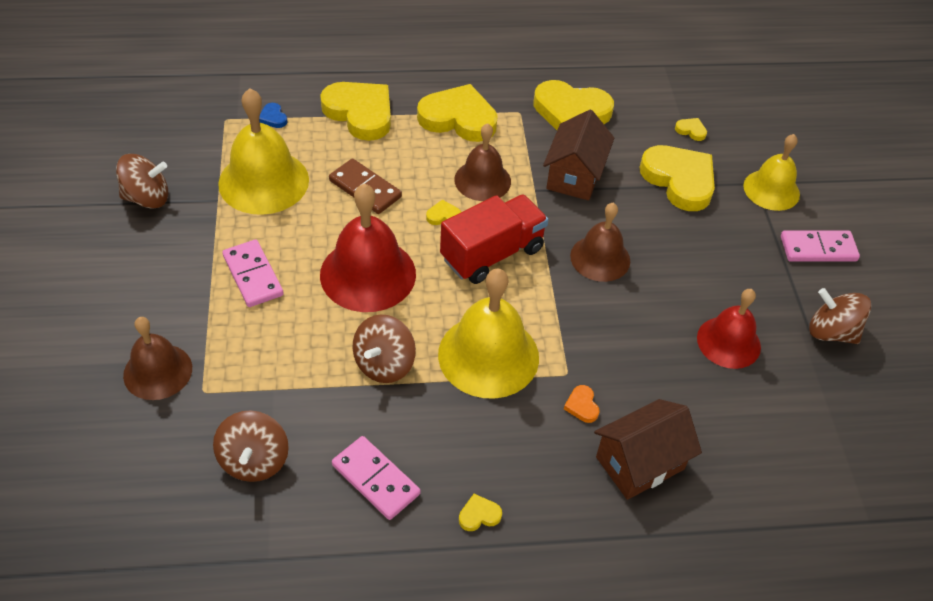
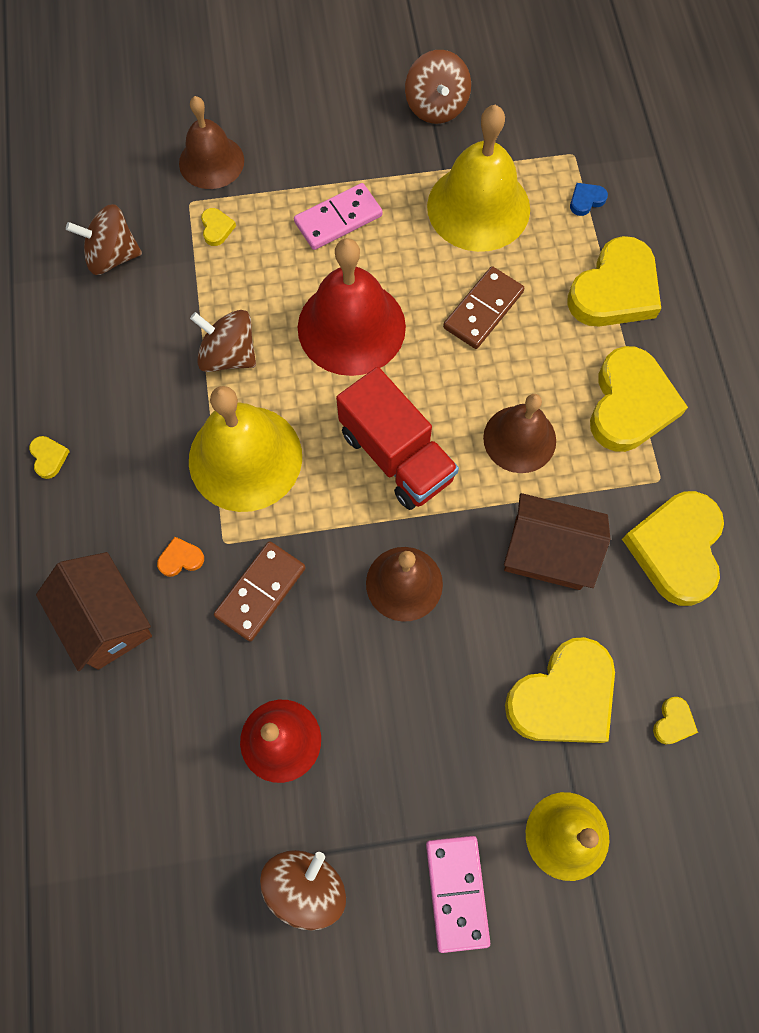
camera: 90 degrees right, 20 degrees up
(375, 479) = (90, 361): pink domino -> none
(443, 215) = (451, 398): yellow heart -> yellow heart (217, 228)
(610, 350) = (260, 592): none -> brown domino

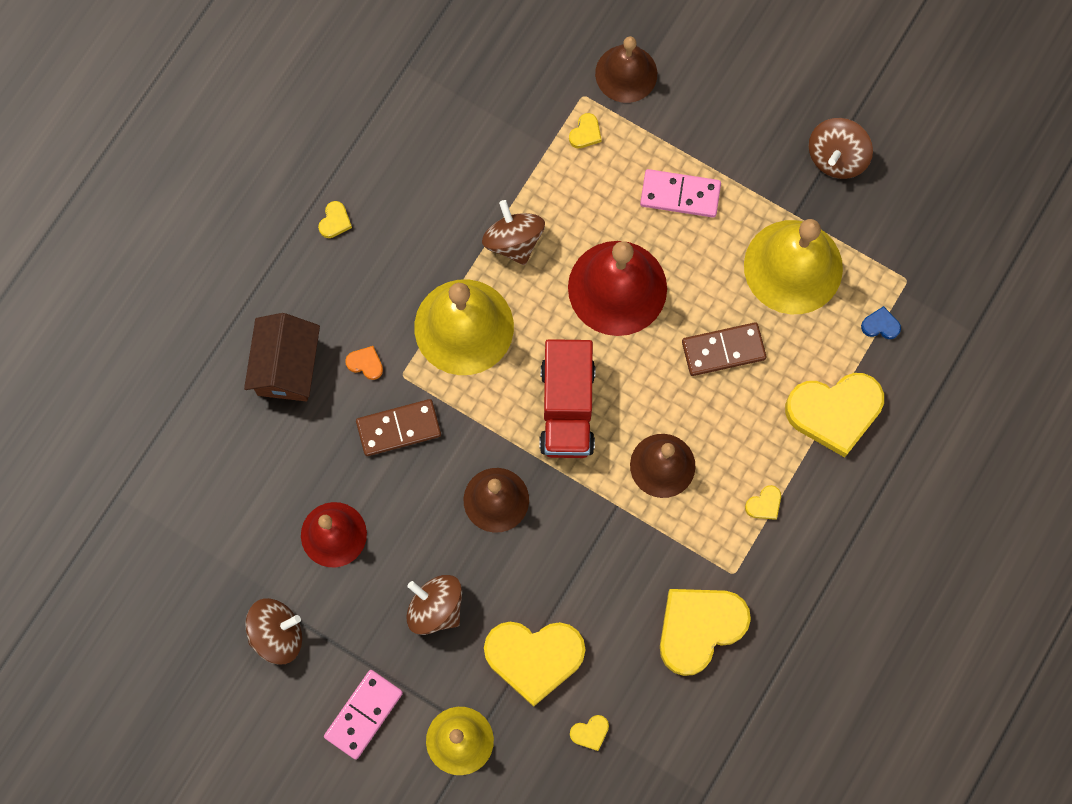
camera: 40 degrees right, 5 degrees up
(112, 256) = (493, 98): brown spinning top -> brown spinning top (435, 608)
(547, 553) = (609, 558): brown house -> none
(630, 404) = (764, 504): yellow heart -> yellow heart, size x0.40

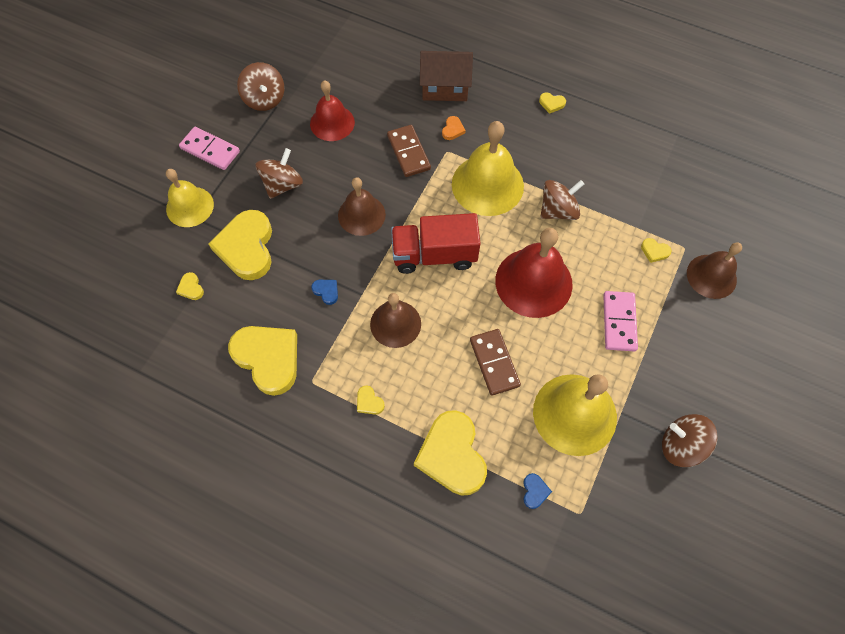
camera: 85 degrees right, 10 degrees down
(610, 551) = (326, 291): none -> blue heart

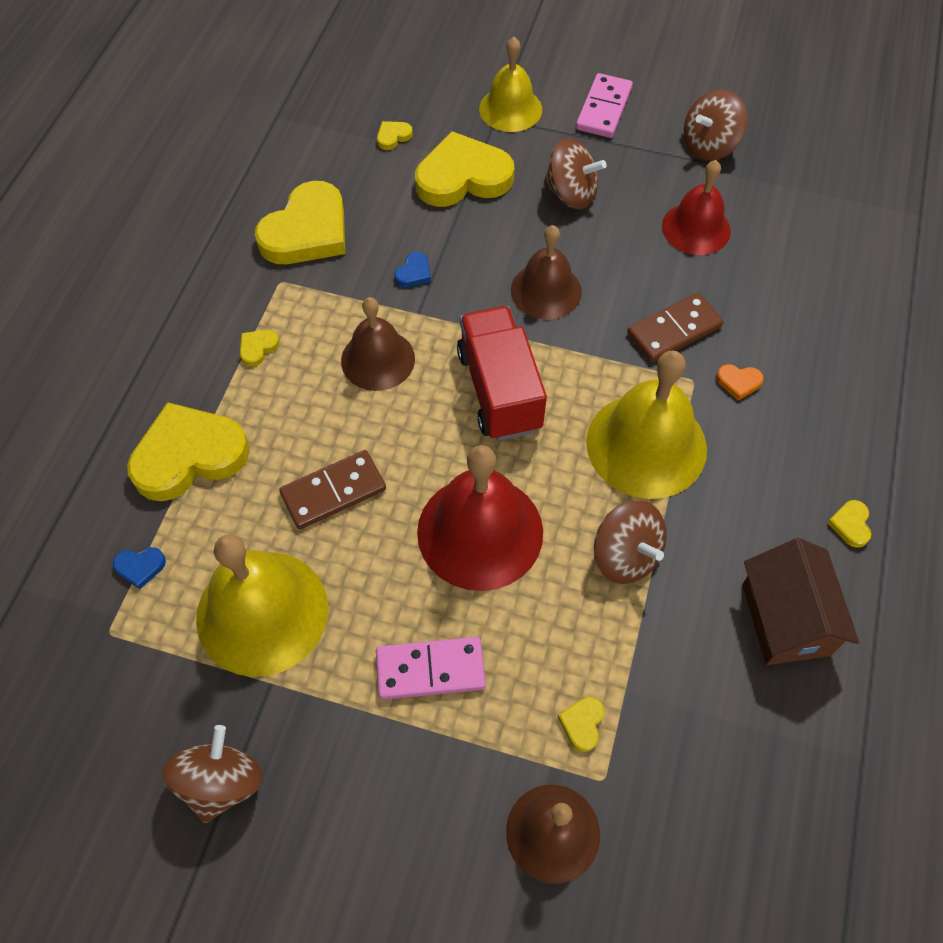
camera: 80 degrees right, 5 degrees down
(445, 87) = (820, 360): brown house -> brown house (785, 619)

